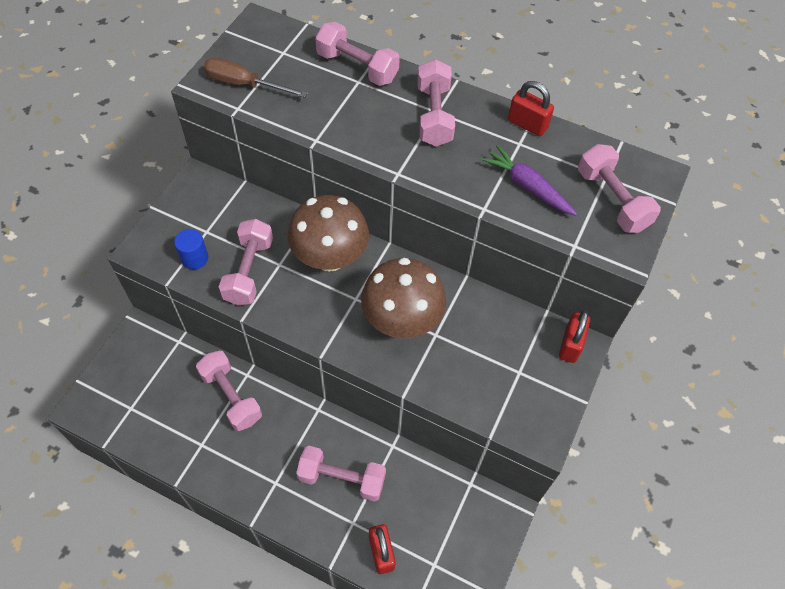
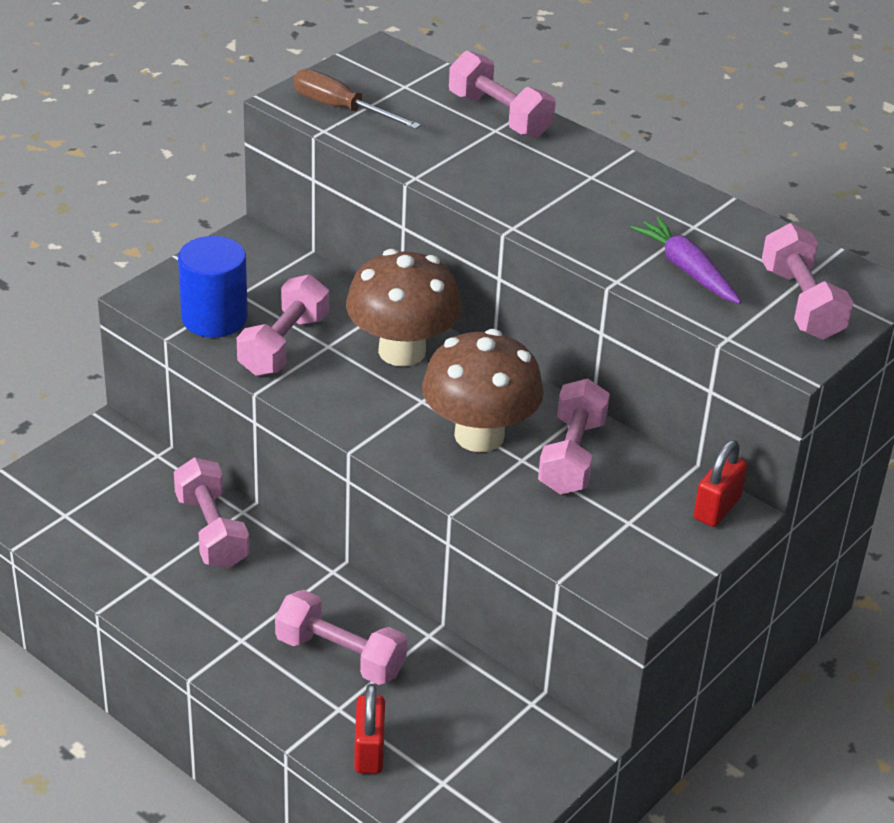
camera: 15 degrees right, 20 degrees down
(194, 258) = (214, 318): blue cylinder -> blue cylinder, size x1.70
(434, 115) = (585, 179): pink dumbbell -> pink dumbbell (571, 456)
(527, 124) = (713, 209): red padlock -> none

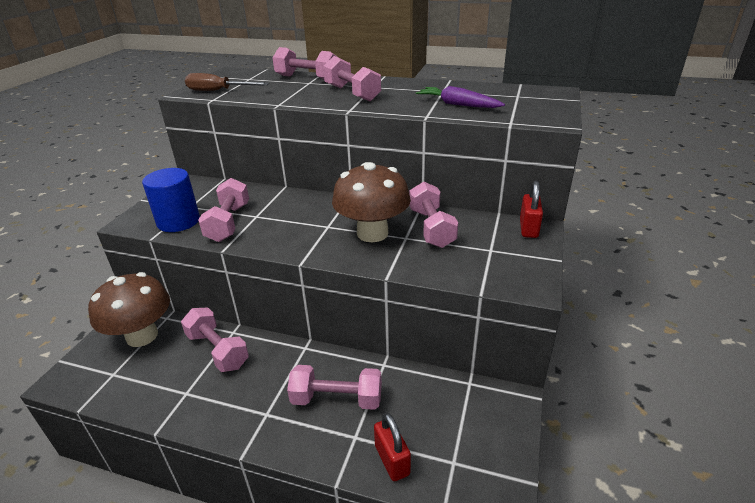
camera: 20 degrees left, 5 degrees down
(402, 351) = (301, 207): brown mushroom -> brown mushroom (142, 336)
(801, 303) = (528, 103): pink dumbbell -> pink dumbbell (352, 93)

